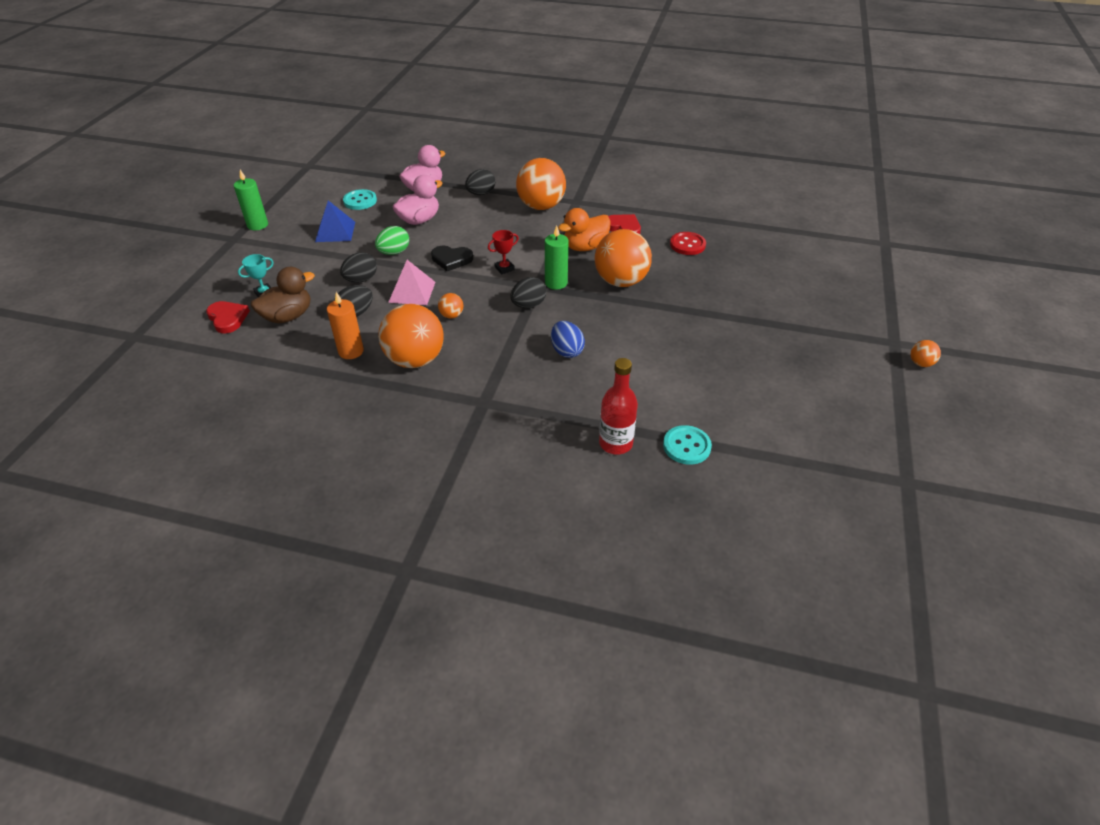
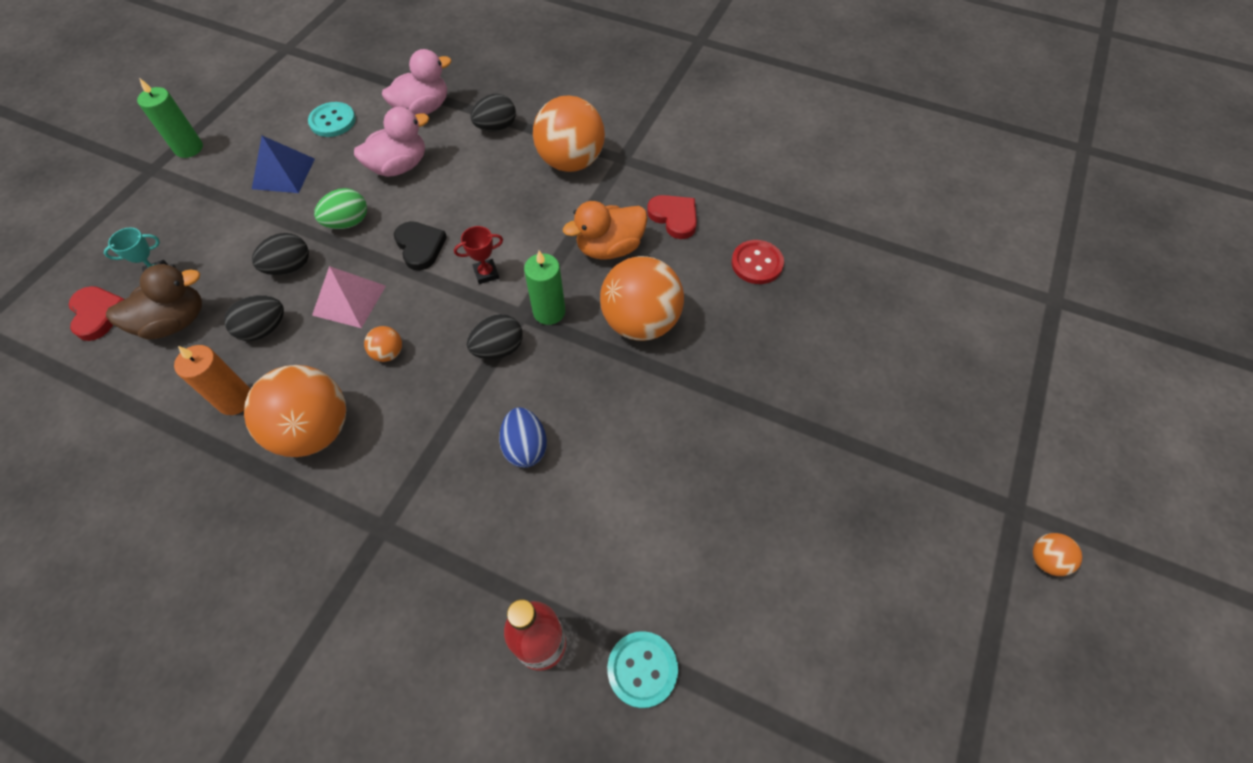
camera: 10 degrees right, 15 degrees up
(451, 259) = (420, 246): black heart -> black heart turned 135 degrees counterclockwise

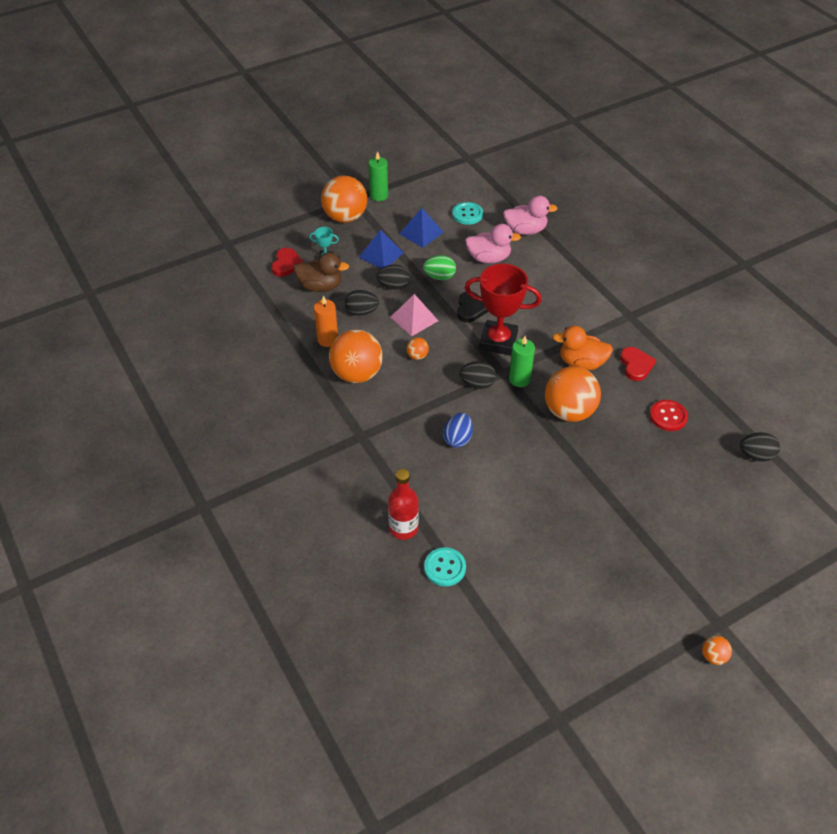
camera: 35 degrees right, 10 degrees down
(243, 230) = (381, 255): none -> blue pyramid
(486, 273) = (498, 341): red trophy -> red trophy, size x2.32
(496, 127) = (563, 261): black egg -> black egg (756, 455)
(571, 161) = (595, 302): orange ball -> orange ball (345, 217)

